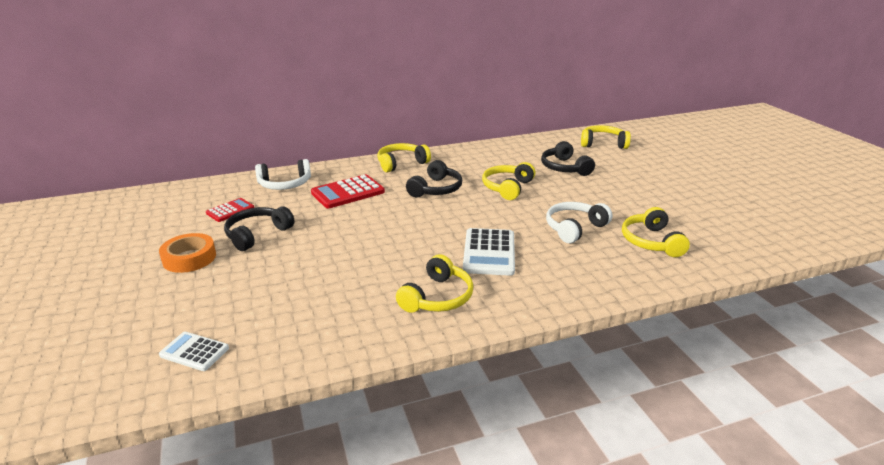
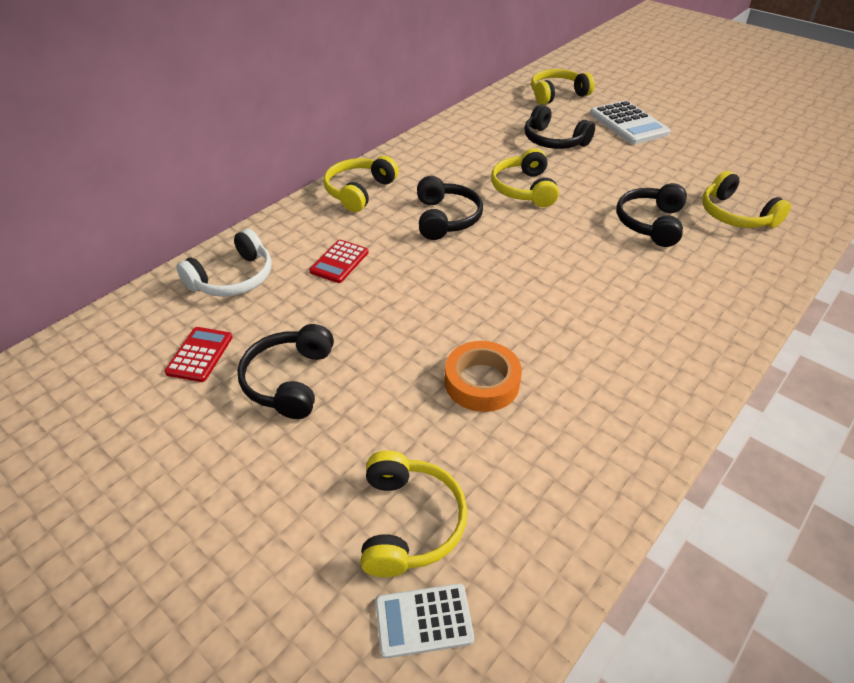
camera: 30 degrees left, 15 degrees up
(189, 258) = (231, 465): orange tape -> orange tape (482, 382)
(348, 192) = (339, 262): red calculator -> red calculator, size x0.60
(437, 297) = (619, 380): yellow headphones -> yellow headphones (409, 522)
(489, 252) = (603, 291): white calculator -> white calculator (628, 124)
(574, 228) = (650, 223): white headphones -> black headphones

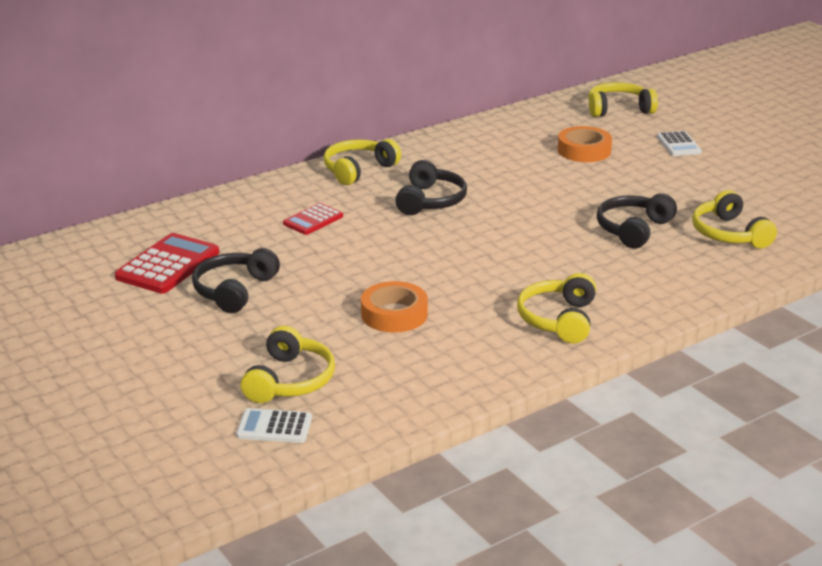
camera: 15 degrees right, 15 degrees down
(200, 355) = (168, 265): red calculator -> red calculator, size x1.68
(233, 278) = (214, 219): white headphones -> none
(524, 189) = (523, 187): yellow headphones -> yellow headphones (558, 320)
(554, 141) = (584, 150): black headphones -> orange tape
(628, 124) = (678, 145): white calculator -> white calculator, size x0.60

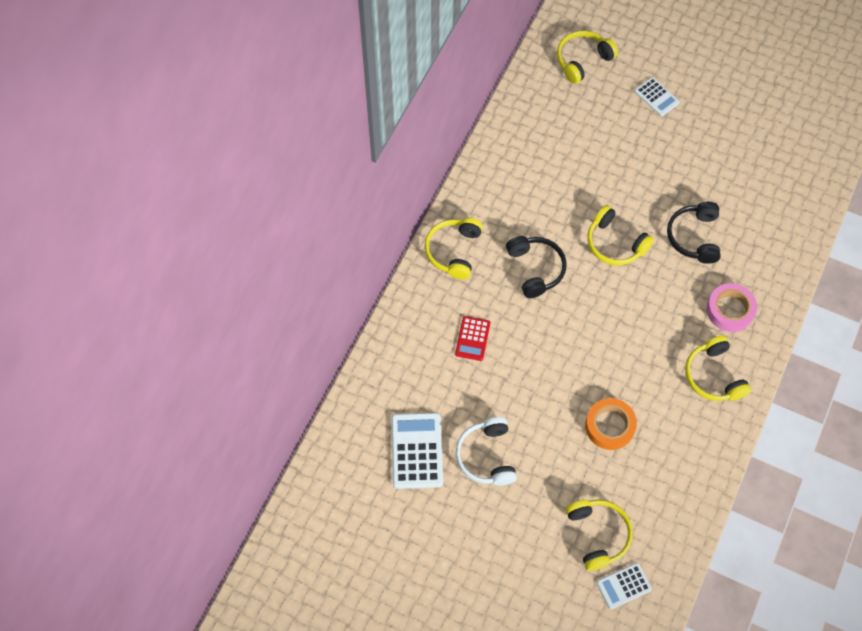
camera: 30 degrees left, 35 degrees up
(168, 265) = (417, 451): red calculator -> white calculator
(234, 290) = (487, 456): black headphones -> white headphones
(584, 150) = (596, 139): orange tape -> none
(627, 284) = (730, 310): none -> pink tape
(729, 234) = (757, 210): yellow headphones -> yellow headphones (615, 243)

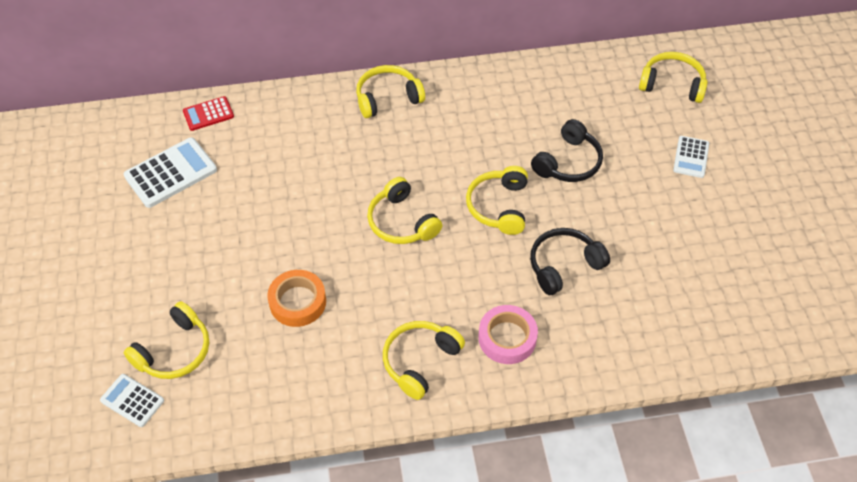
camera: 55 degrees right, 10 degrees down
(472, 338) = (310, 154): red calculator -> red calculator (208, 114)
(487, 456) = (199, 224): white headphones -> none
(535, 269) = (419, 162): black headphones -> black headphones (568, 162)
(584, 314) = (402, 222): none -> yellow headphones

